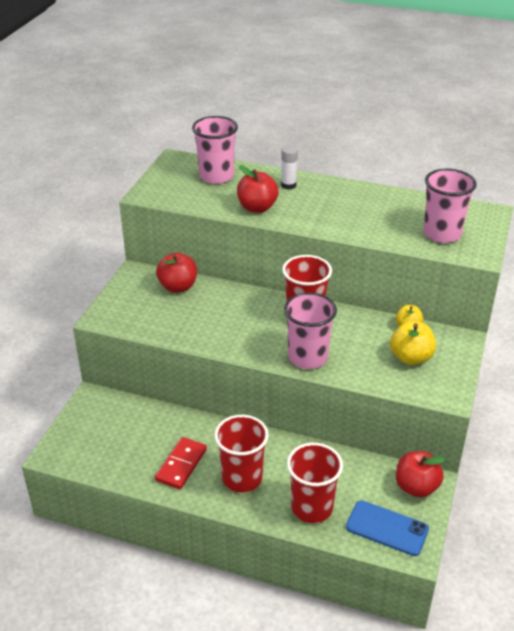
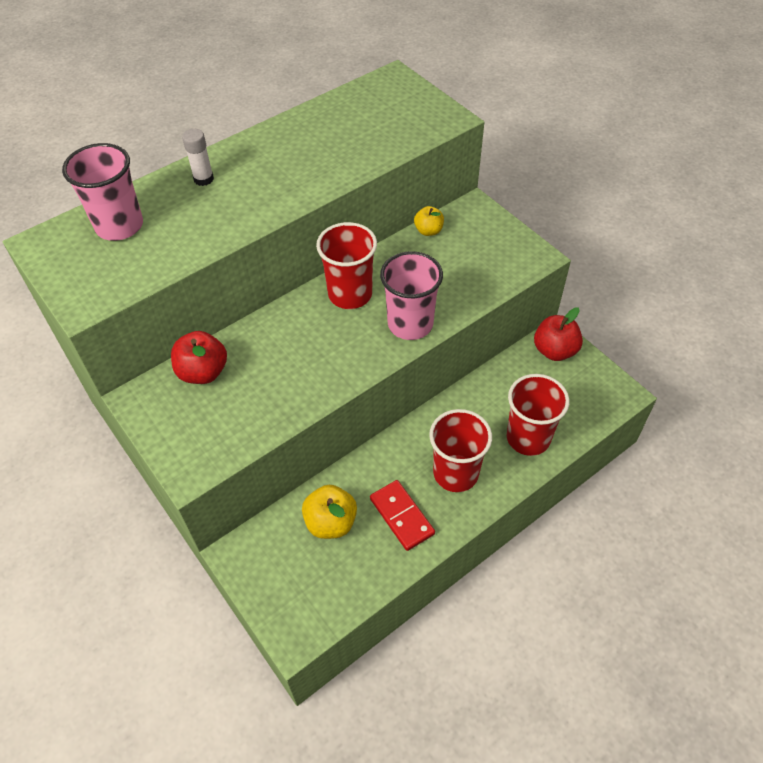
camera: 55 degrees left, 15 degrees up
(257, 208) = (218, 223): red apple -> none
(387, 528) = (585, 397): blue phone -> none
(411, 357) = (470, 252): yellow apple -> yellow apple (331, 522)
(442, 234) = (397, 122): pink cup -> none

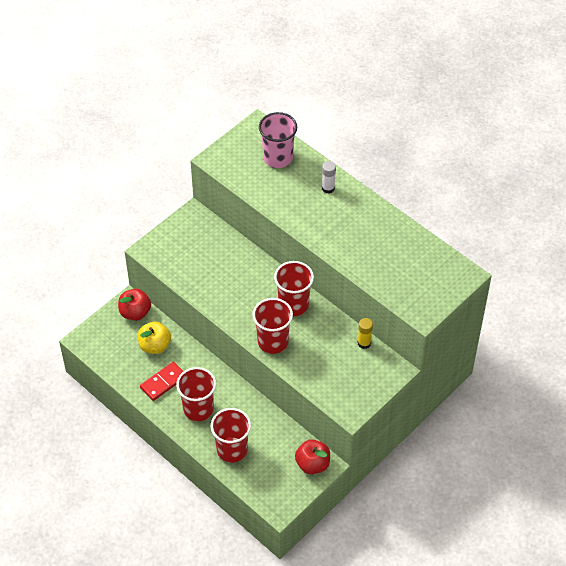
camera: 80 degrees right, 0 degrees up
(203, 372) = (217, 240): red apple -> red apple (135, 312)
(410, 324) = (273, 342): pink cup -> red cup
(428, 231) = (364, 343): yellow apple -> yellow glue stick

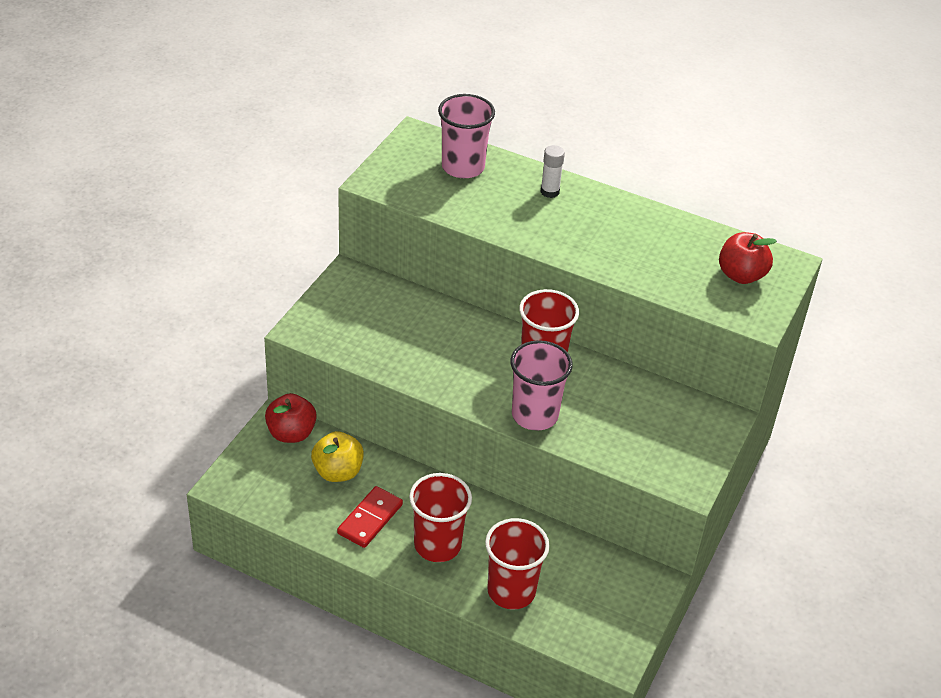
camera: 20 degrees left, 10 degrees down
(273, 342) = (534, 415): red cup -> pink cup
(312, 464) = (638, 585): red apple -> red apple (741, 275)
(364, 343) = (664, 392): yellow glue stick -> none

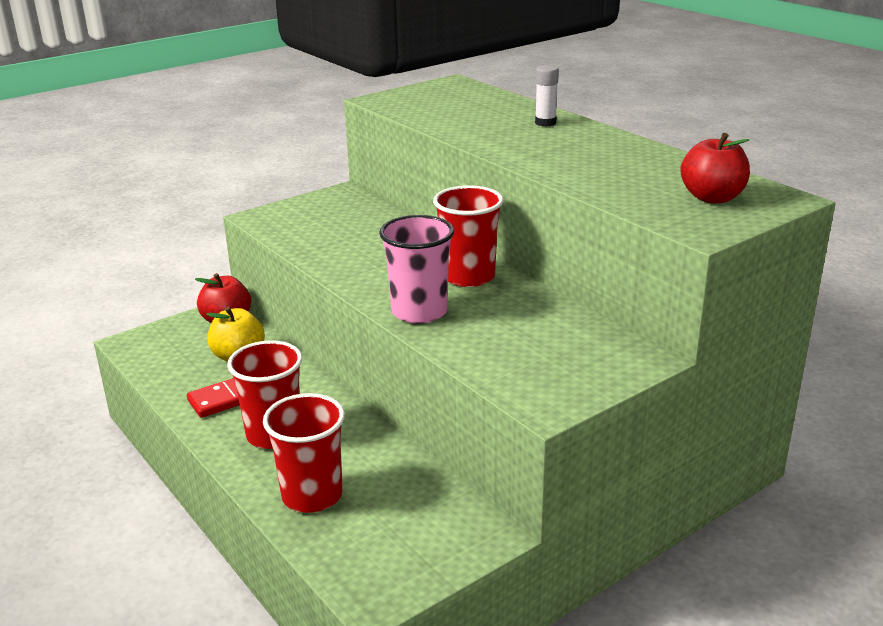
camera: 30 degrees right, 15 degrees down
(463, 167) = (474, 101): pink cup -> none

